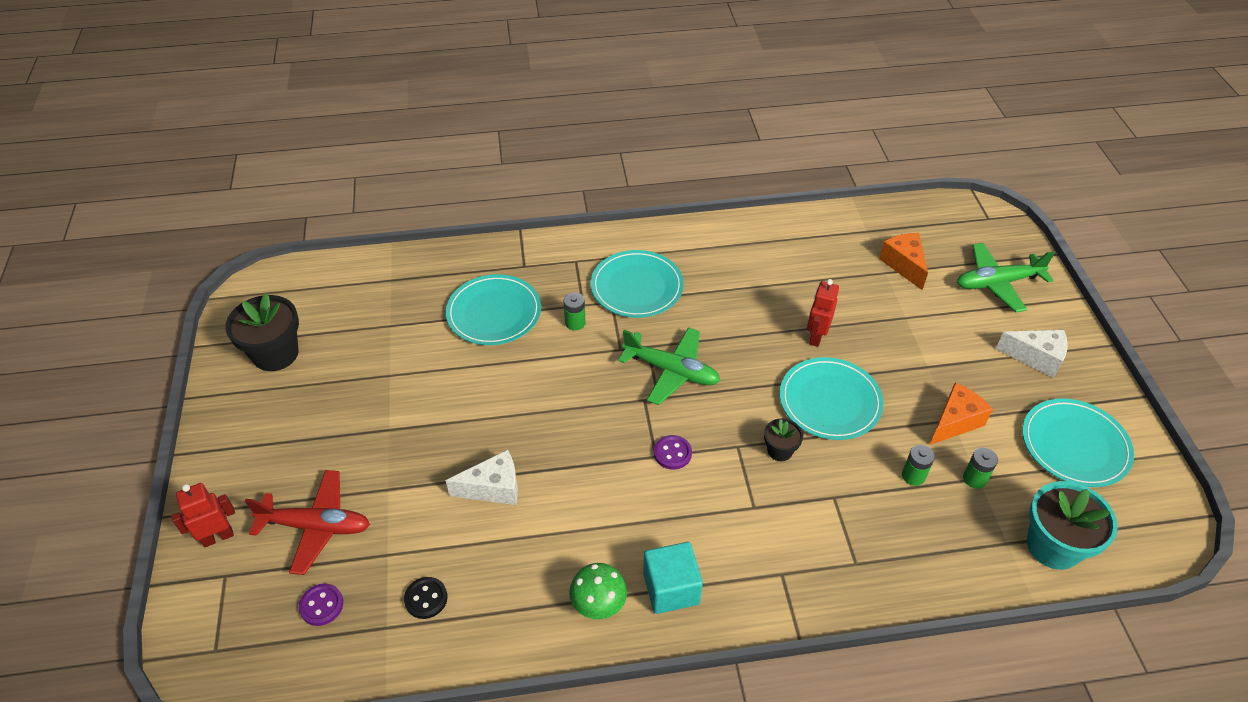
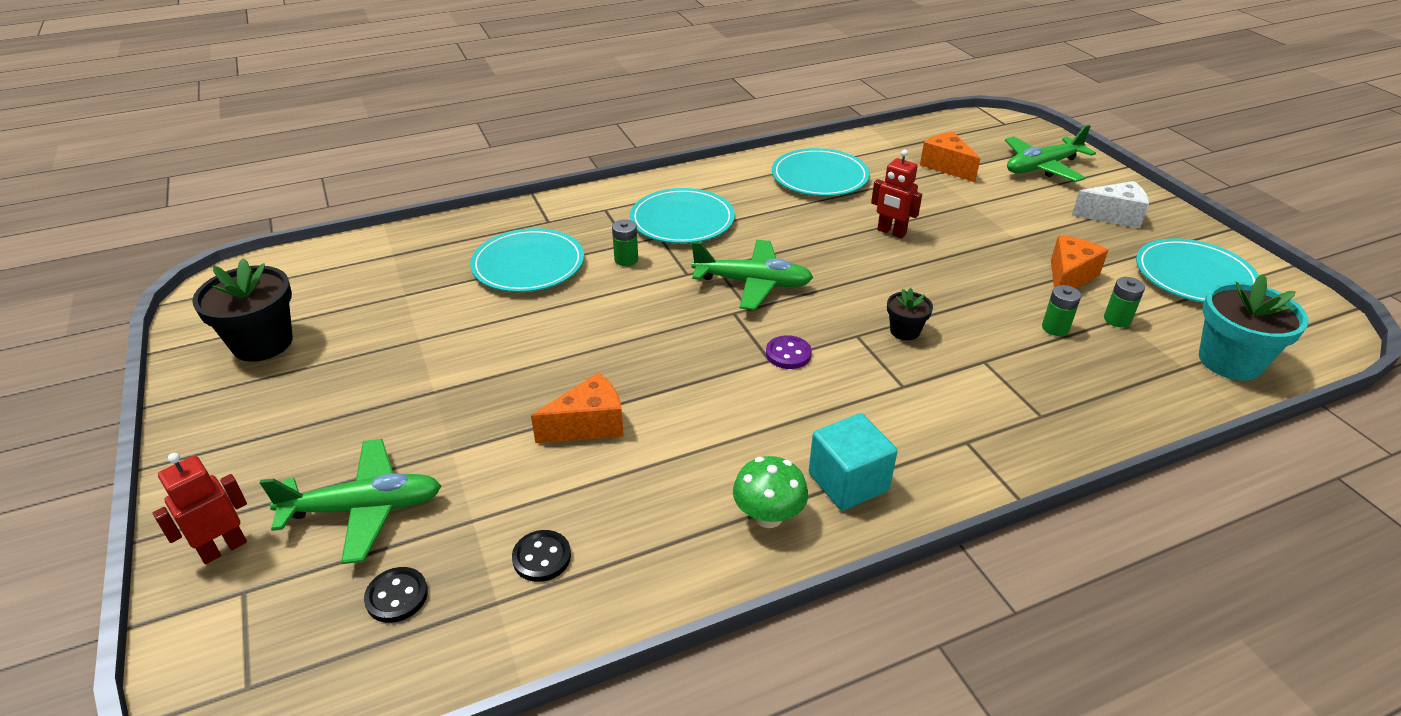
camera: 15 degrees left, 10 degrees down
(316, 526) = (364, 509): red plane -> green plane
(321, 605) = (397, 596): purple button -> black button
(493, 488) = (589, 425): white cheese -> orange cheese
(816, 337) = (891, 232): red robot -> red robot turned 60 degrees counterclockwise
(830, 401) = (934, 281): turquoise plate -> turquoise plate (819, 177)

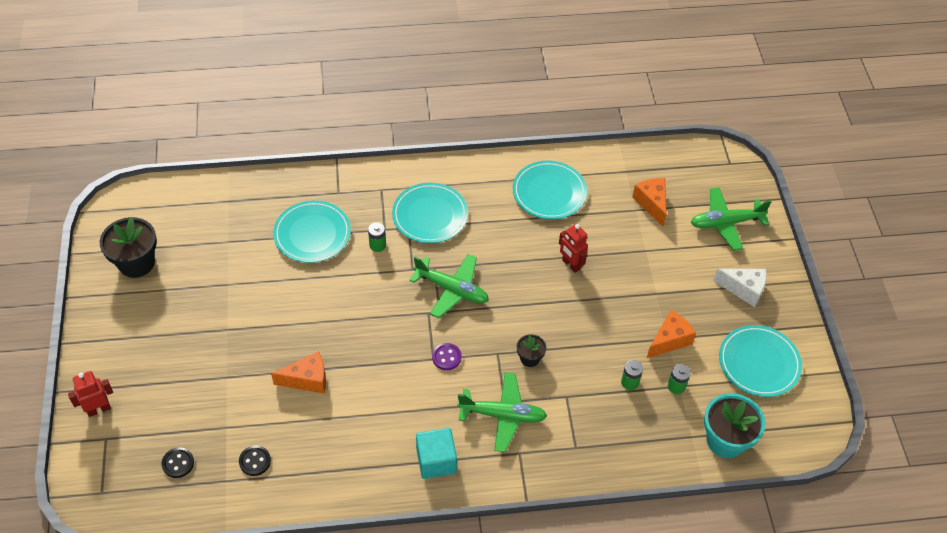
camera: 15 degrees right, 15 degrees up
(364, 509) = (172, 404): green plane -> green plane (503, 415)
(768, 516) = (382, 470): green mushroom -> none

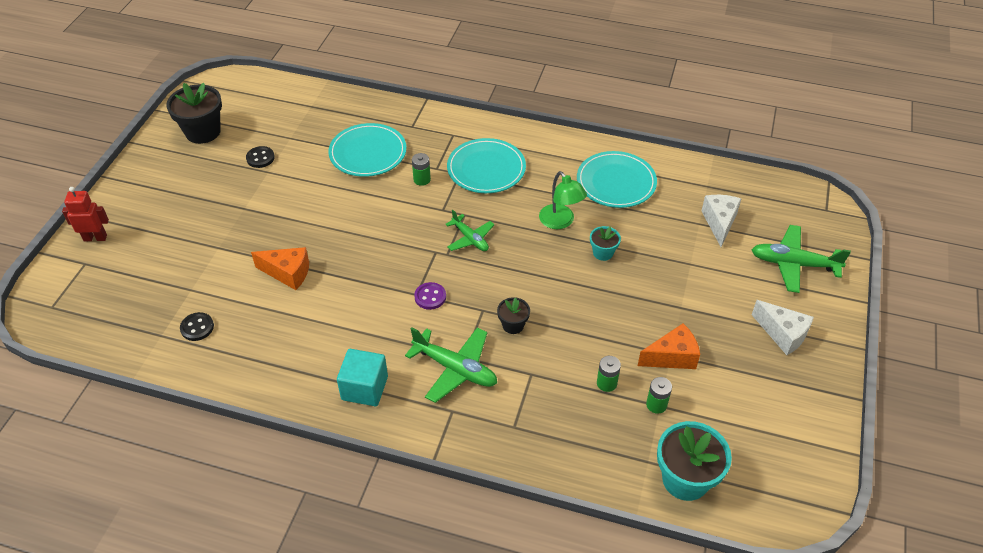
camera: 25 degrees right, 5 degrees down
(178, 463) = (130, 305): black button -> black button (260, 158)
(452, 290) = (470, 239): green plane -> green plane, size x0.63
(521, 247) = (560, 222): none -> green lamp
(570, 265) = (603, 253): red robot -> turquoise flower pot
(652, 204) = (719, 223): orange cheese -> white cheese
(759, 363) = (764, 413): turquoise plate -> none

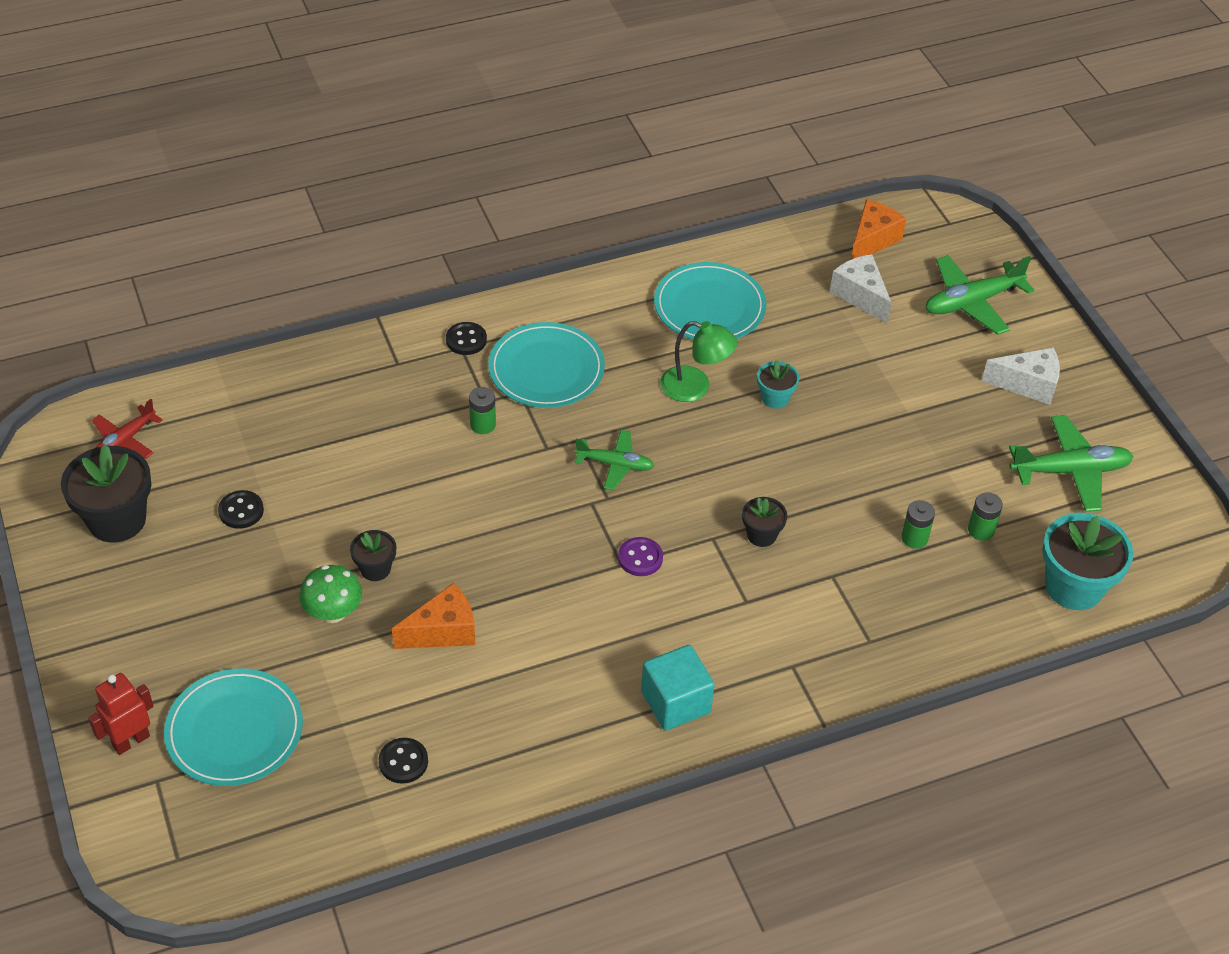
camera: 40 degrees left, 0 degrees up
(246, 97) = (125, 441): none -> red plane
(247, 232) = (333, 613): none -> green mushroom
(290, 222) = (375, 569): none -> black flower pot
(368, 153) = (378, 428): turquoise plate -> turquoise plate (234, 731)
(455, 369) = (750, 620): green plane -> green plane (1070, 471)
(459, 132) = (466, 340): none -> black button
(672, 357) = (950, 471): orange cheese -> orange cheese (872, 240)

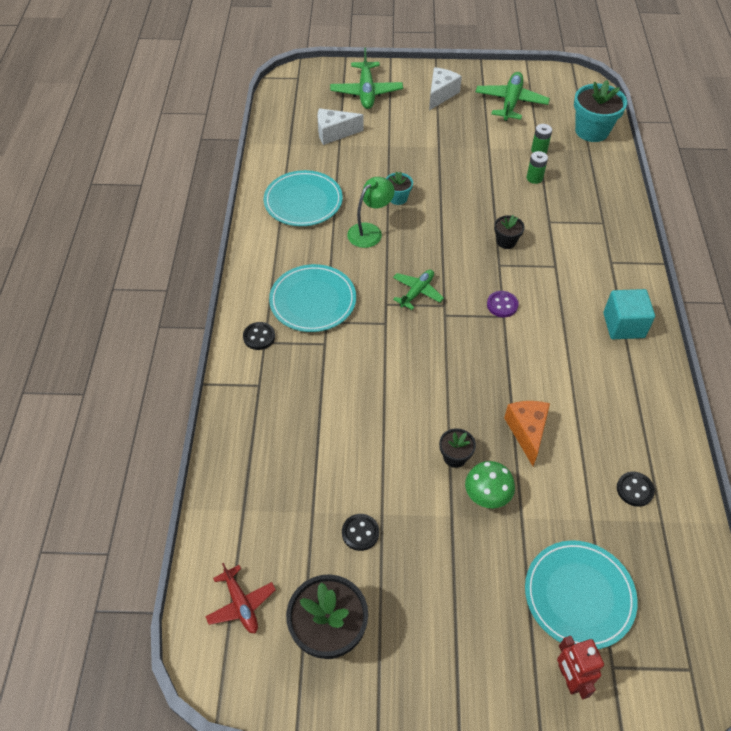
camera: 65 degrees left, 5 degrees up
(483, 425) = (346, 352): green battery -> none
(872, 240) = (291, 112): orange cheese -> none

